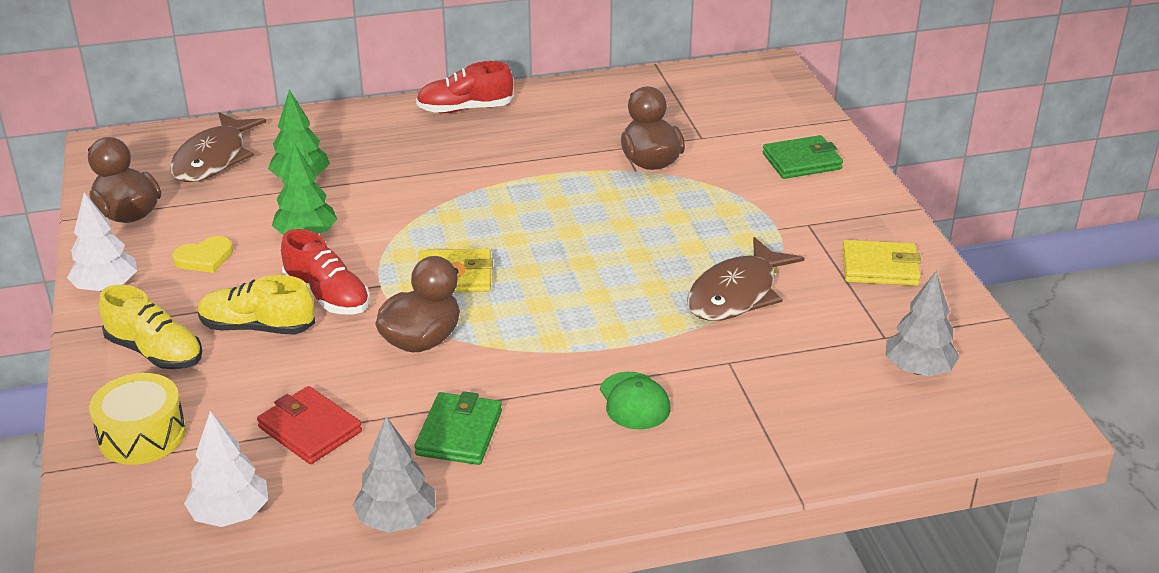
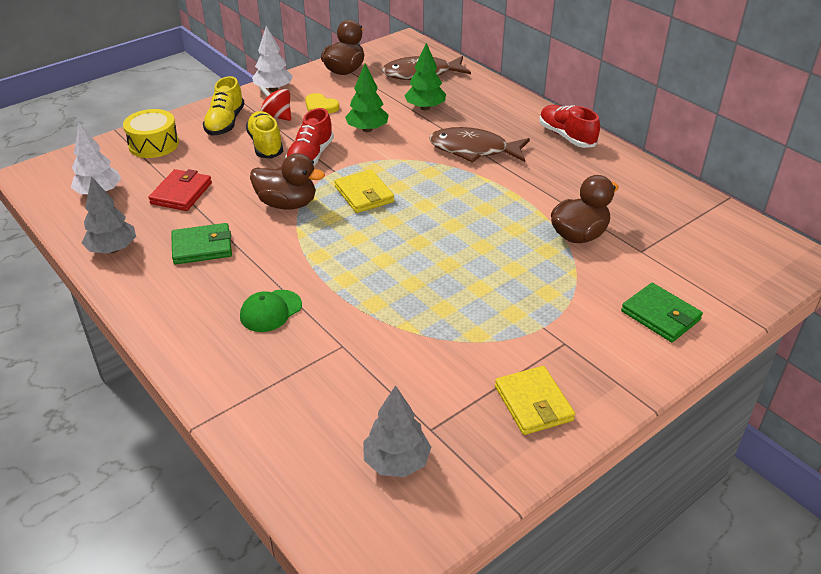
camera: 65 degrees right, 5 degrees up
(190, 301) = (277, 116): none -> red spinning top
(737, 294) = (433, 327): brown fish -> brown fish (473, 150)

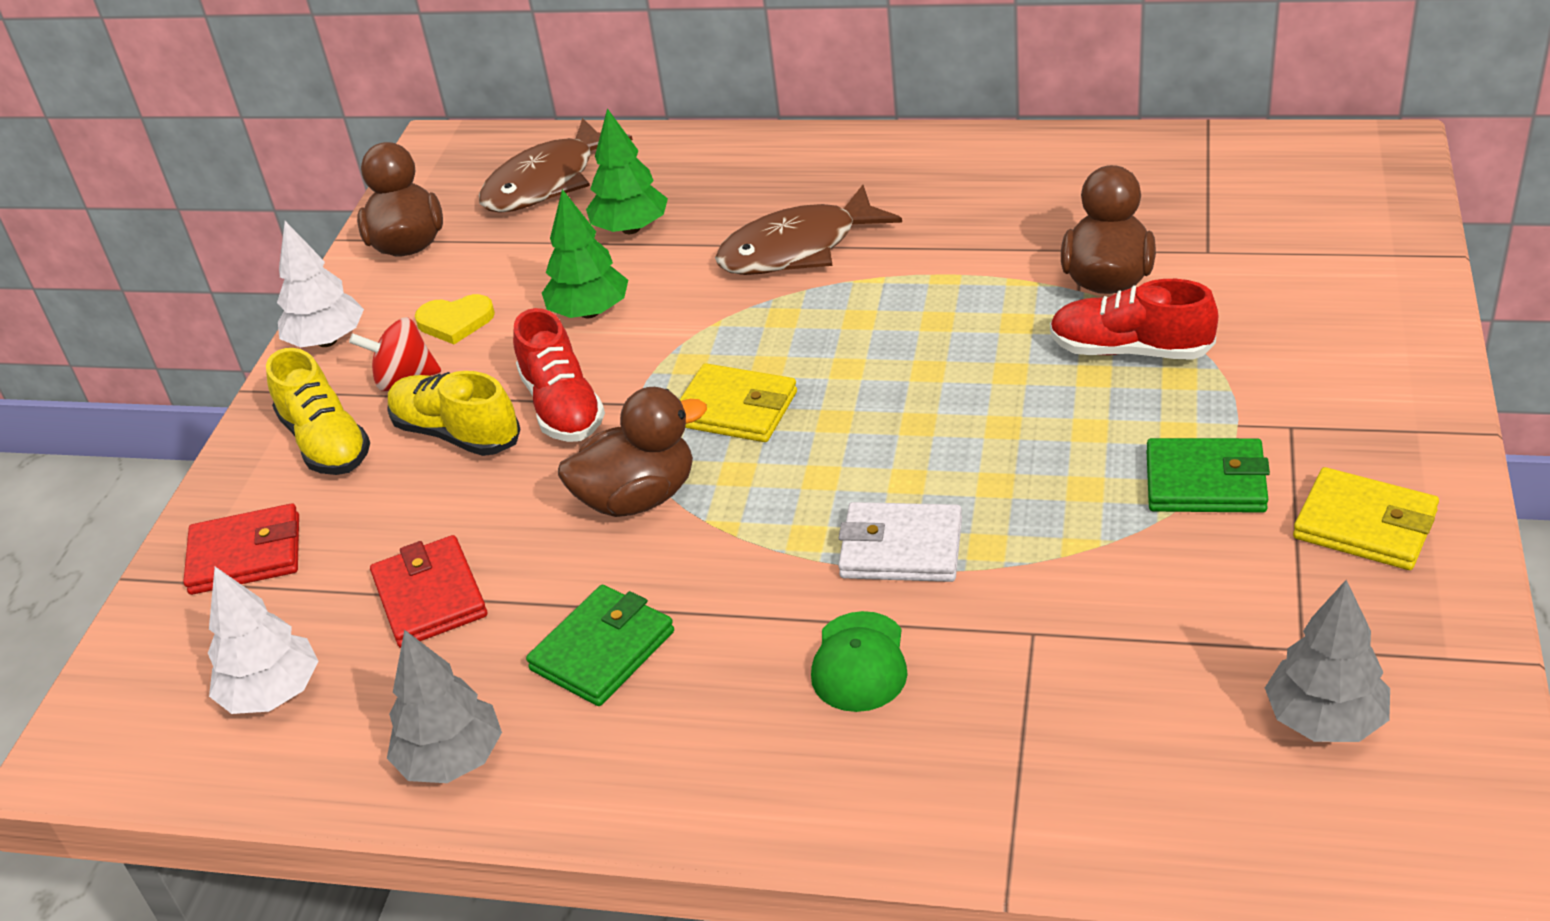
camera: 35 degrees left, 0 degrees up
(154, 144) = (246, 555): yellow drum -> red wallet
(344, 282) = (901, 548): none -> white wallet
(566, 136) = (897, 156): red shoe -> red shoe (1130, 350)
(660, 315) = (1342, 317): green wallet -> green wallet (1205, 482)

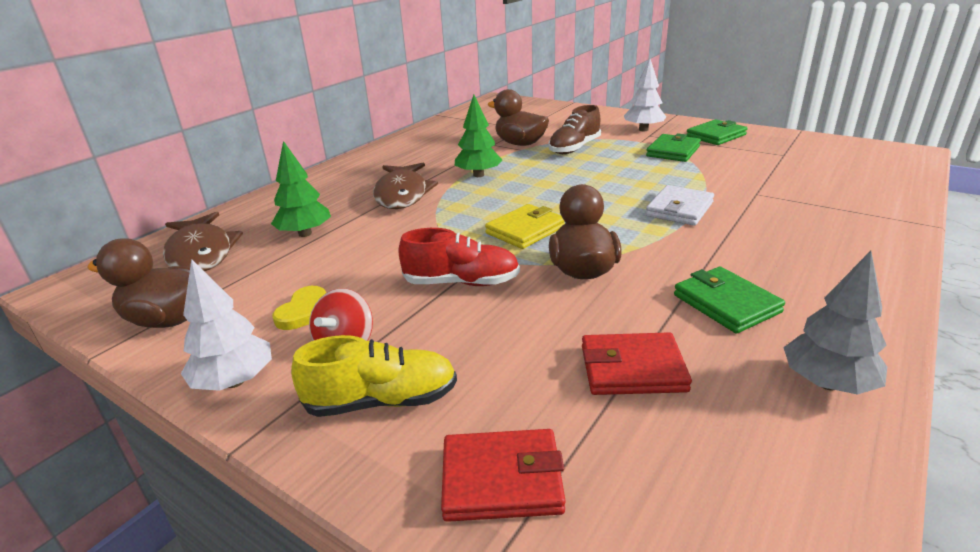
camera: 70 degrees left, 10 degrees down
(246, 555) = (502, 479): red wallet -> red wallet turned 75 degrees clockwise
(272, 694) = (721, 483): white tree -> white tree (643, 130)
(456, 434) = (444, 329): yellow shoe -> none
(590, 312) = (372, 259): green tree -> green tree (478, 175)
(859, 662) = (764, 231): green cap -> none
(1130, 350) = (574, 148): red shoe -> brown shoe
(1325, 720) = (826, 158): grey tree -> none
(1365, 525) = (716, 136): yellow wallet -> green wallet

